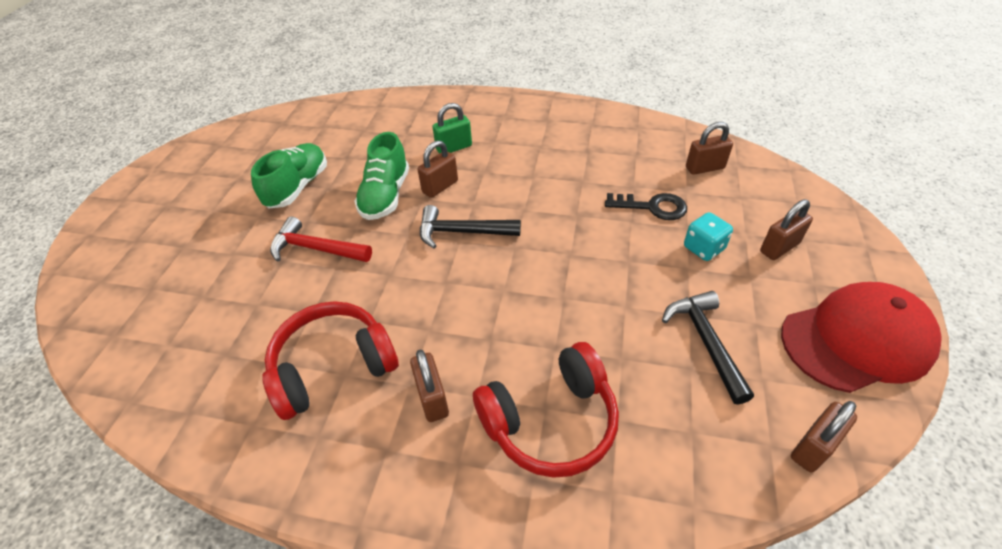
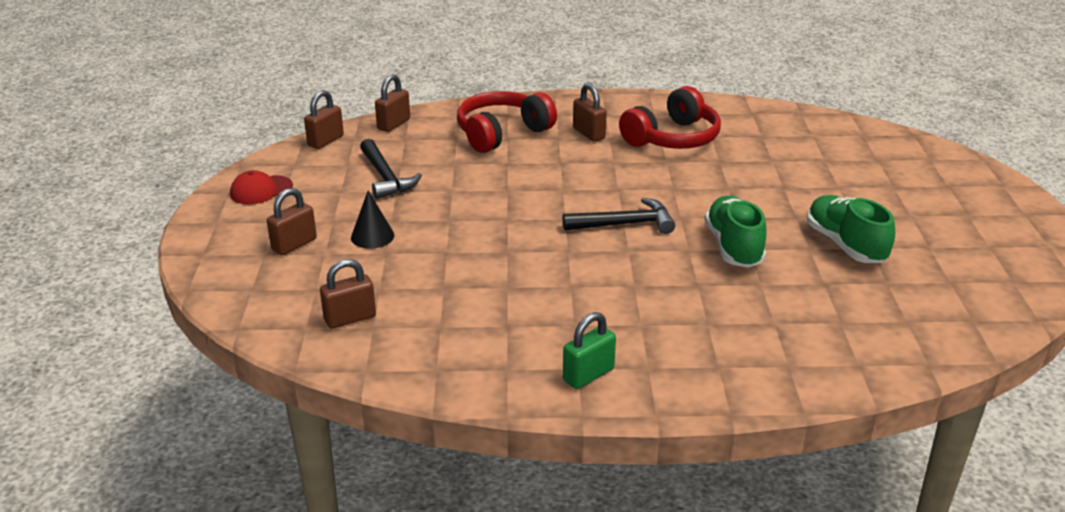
camera: 165 degrees right, 15 degrees down
(298, 187) = (845, 245): green shoe -> green shoe turned 150 degrees clockwise
(316, 249) = (761, 197): red hammer -> none
(440, 187) = (677, 262): brown padlock -> brown padlock (394, 124)
(454, 148) = (692, 310): green padlock -> green padlock (588, 375)
(652, 207) = (422, 267): black key -> none
(703, 248) = (372, 236): turquoise dice -> black cone
(857, 340) = (261, 190): red cap -> red cap, size x0.50

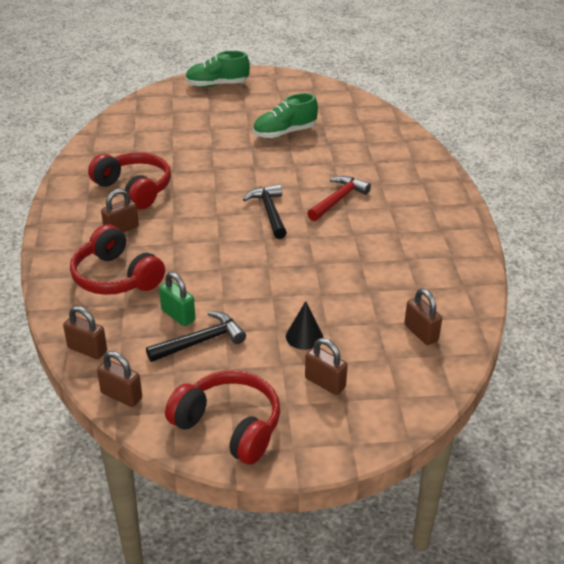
camera: 95 degrees left, 5 degrees up
(261, 190) = (229, 426): red cap -> red headphones
(588, 375) = (446, 225): green padlock -> green padlock (178, 315)
(657, 280) = (338, 200): none -> red hammer
(733, 247) = (293, 170): green shoe -> green shoe (217, 85)

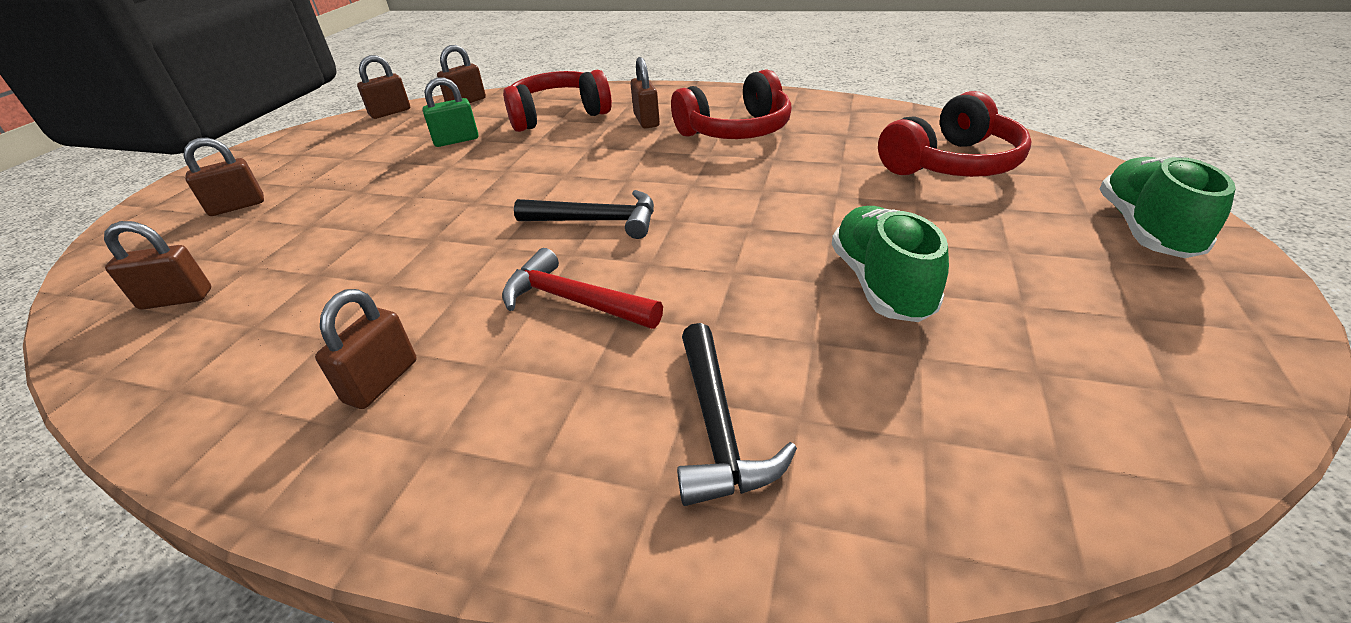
camera: 115 degrees right, 0 degrees up
(201, 341) = (402, 148): black hammer -> black hammer (718, 428)
(229, 426) = (280, 151): red headphones -> red headphones (951, 163)
(304, 336) = (318, 206): black cone -> none
(338, 200) = (573, 300): red hammer -> red hammer turned 150 degrees clockwise
(416, 230) = (381, 381): none -> brown padlock

